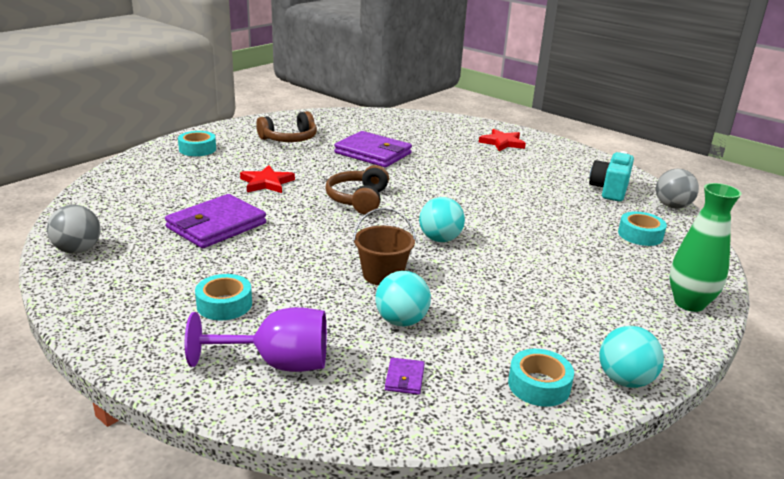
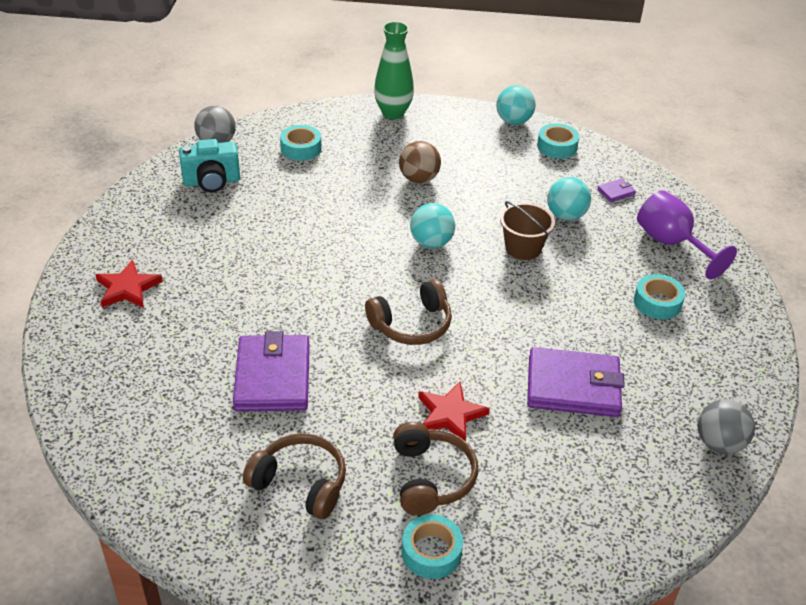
camera: 125 degrees left, 15 degrees up
(236, 163) = (431, 477): none -> brown headphones
(543, 269) = (419, 179): none -> brown ball

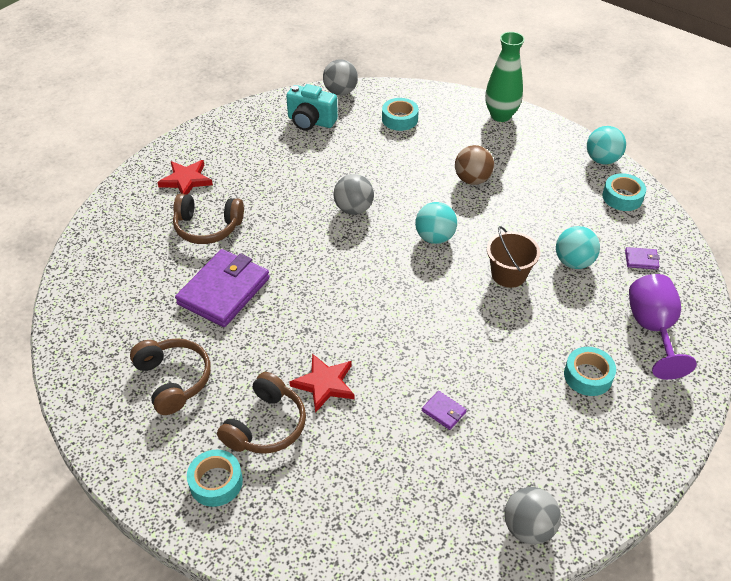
camera: 35 degrees right, 5 degrees up
(332, 247) = (354, 209): none -> grey ball
(412, 324) = (359, 298): brown headphones -> brown headphones (207, 227)
(573, 386) = (444, 411): purple wallet -> purple wallet, size x0.41

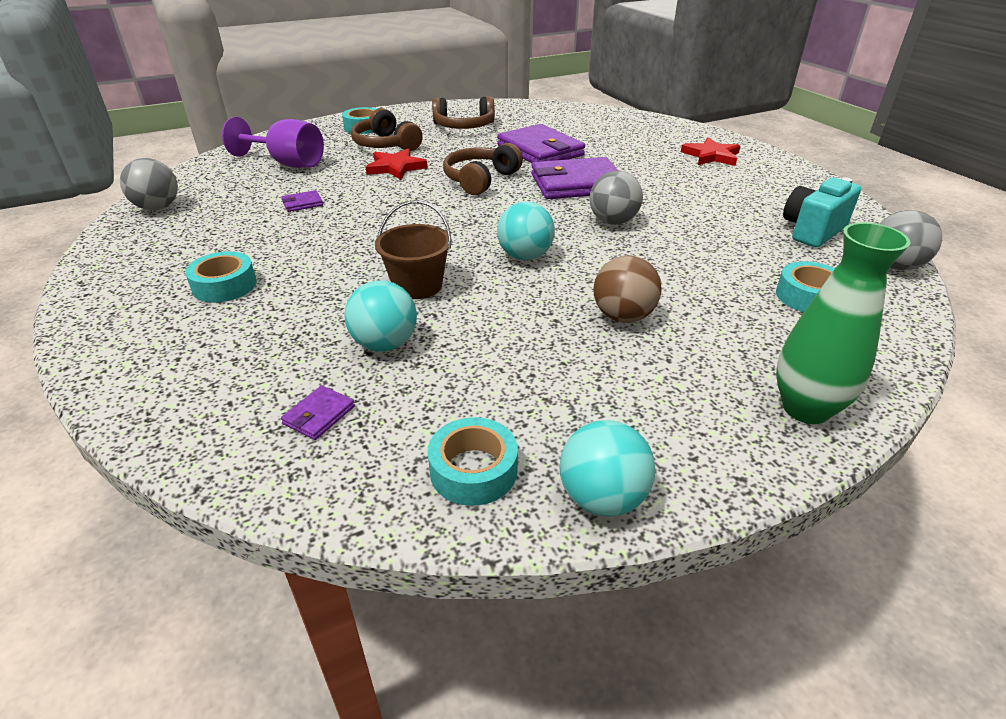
camera: 115 degrees right, 10 degrees down
(207, 227) = (631, 155): brown headphones -> brown headphones (480, 180)
(294, 245) = (576, 184): none -> purple wallet
(652, 329) = (206, 362): purple goblet -> purple goblet (287, 163)

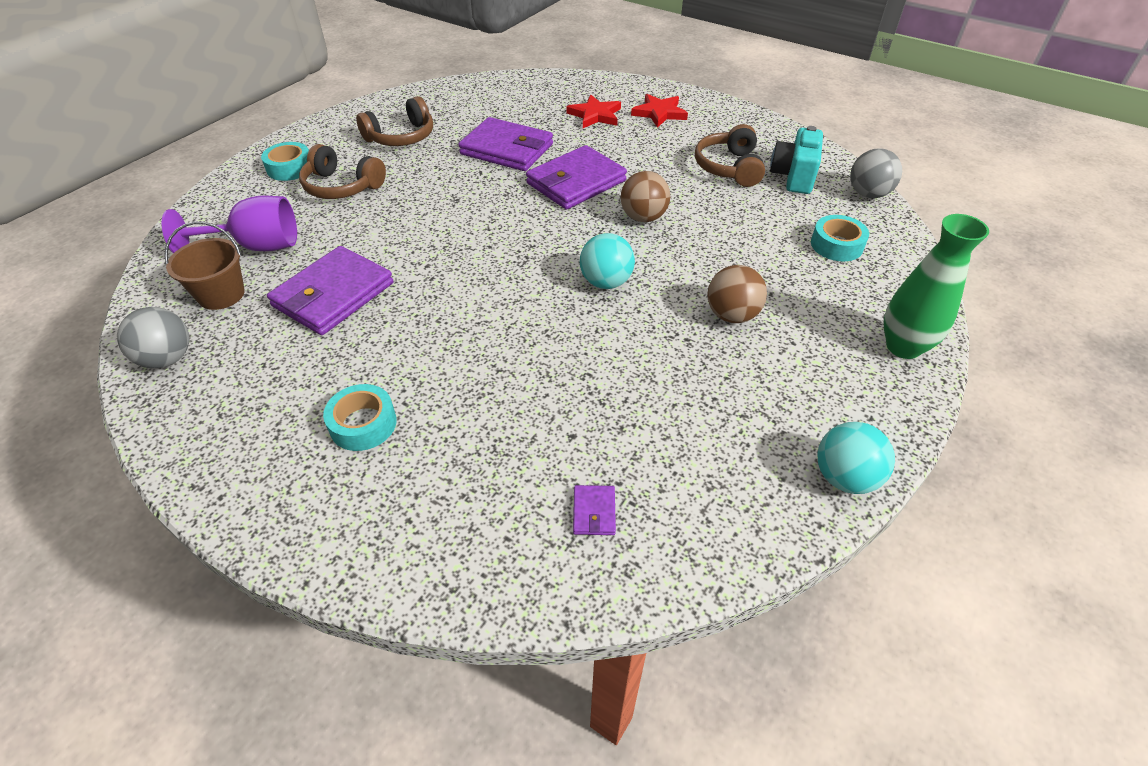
camera: 30 degrees left, 10 degrees up
(302, 203) = (333, 295): purple wallet -> purple wallet, size x2.42
(385, 344) = (578, 421): turquoise ball -> none
(395, 167) = (384, 215): red star -> red star (595, 115)
(417, 286) = (546, 350): brown bucket -> brown bucket (221, 294)
(473, 470) = (749, 499): turquoise tape -> none
(480, 180) = (485, 205): brown headphones -> brown headphones (729, 168)
(613, 222) = (643, 217): grey ball -> brown ball

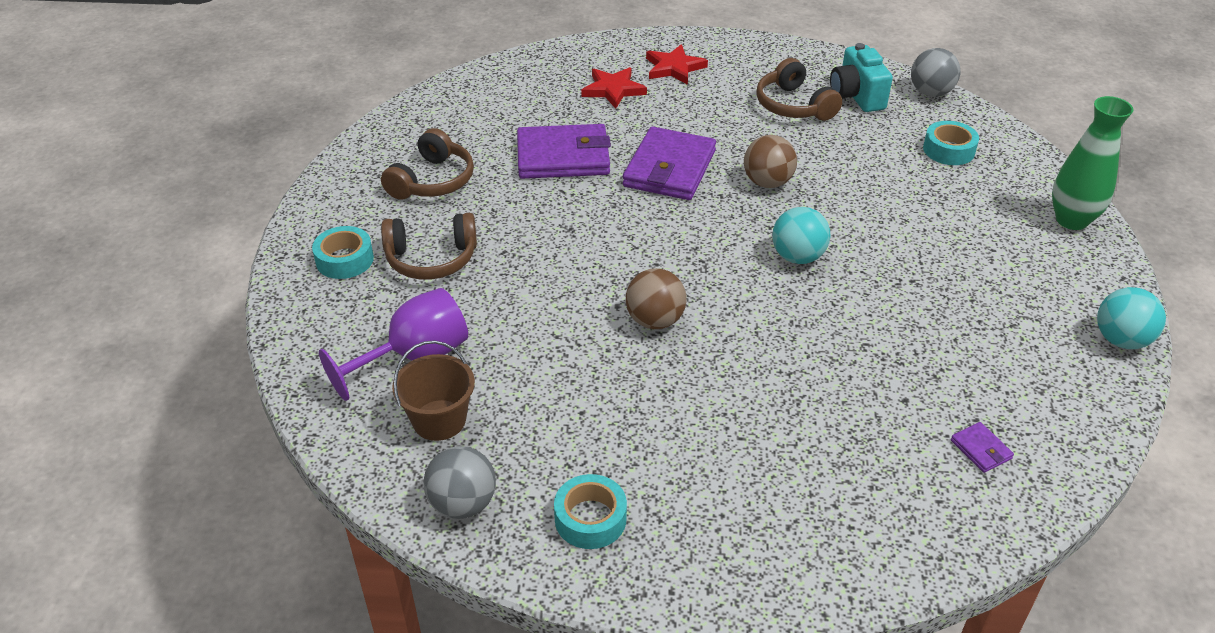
camera: 30 degrees left, 5 degrees down
(333, 295) = (558, 371): purple wallet -> none
(363, 424) = (725, 472): turquoise tape -> turquoise tape (590, 519)
(731, 315) = (927, 245): brown ball -> brown ball (655, 320)

